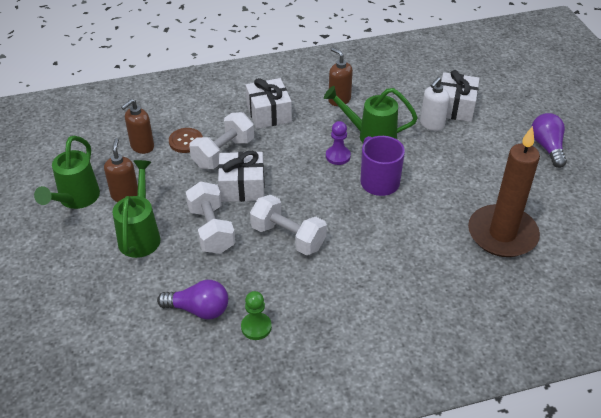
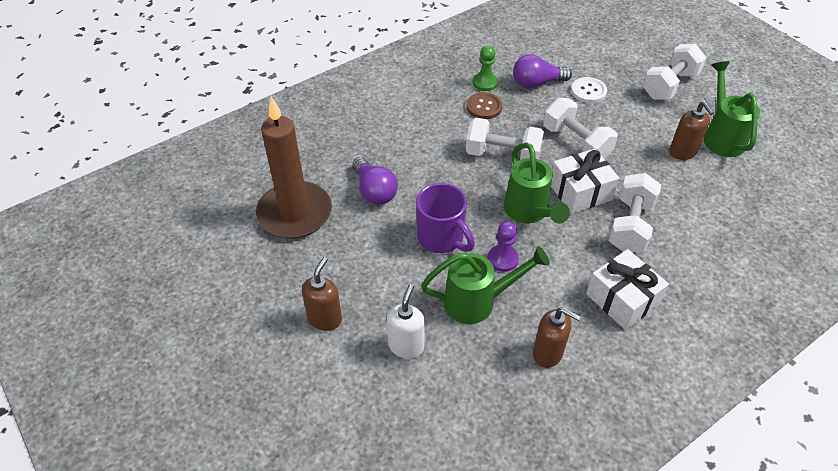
camera: 160 degrees right, 5 degrees up
(64, 265) = (669, 85): none -> white dumbbell
(141, 234) = (633, 123): green watering can -> green watering can (529, 213)
(142, 147) = (721, 208): brown soap dispenser -> brown soap dispenser (325, 319)
(152, 282) = (588, 91): none -> white button
(186, 141) = (683, 229): brown button -> brown button (484, 107)
(455, 107) = (382, 391): white gift -> none
(547, 147) = (245, 352): purple light bulb -> purple light bulb (374, 191)

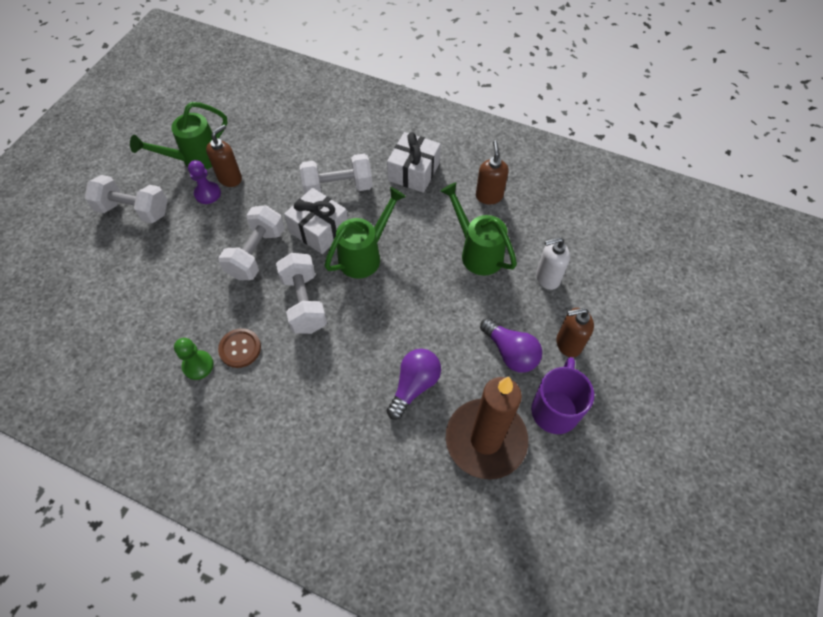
camera: 120 degrees left, 10 degrees up
(442, 238) = (433, 304): purple mug -> purple mug (555, 409)
(502, 259) = (426, 253): purple pawn -> purple pawn (207, 194)
(536, 83) = (177, 318): purple light bulb -> purple light bulb (510, 352)
(588, 91) = (172, 269): white button -> none

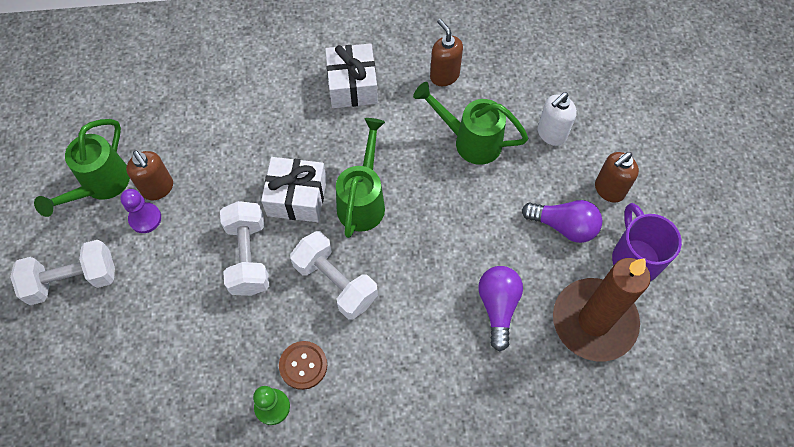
camera: 30 degrees left, 5 degrees up
(230, 178) = (158, 188): brown soap dispenser -> brown soap dispenser turned 135 degrees clockwise
(338, 187) = (285, 141): white dumbbell -> none

